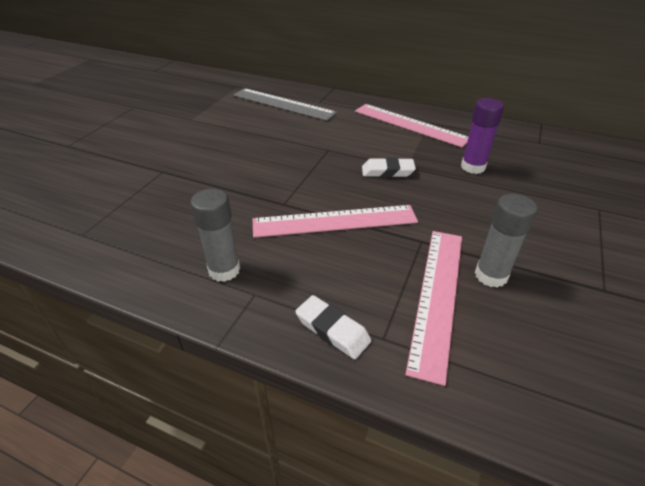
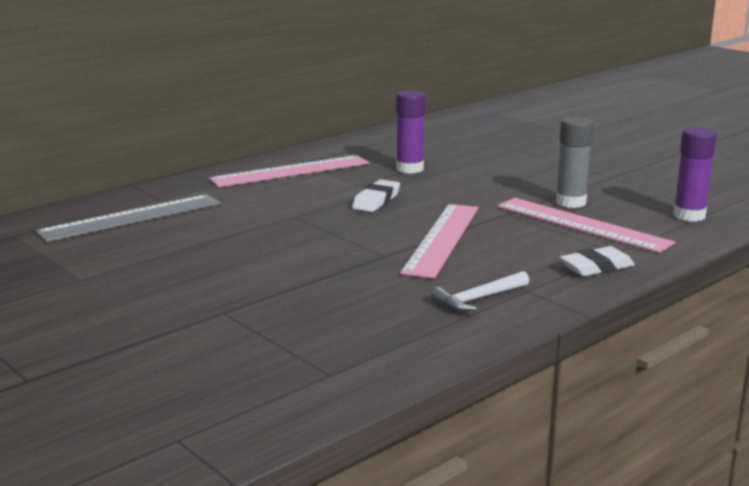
camera: 65 degrees left, 20 degrees down
(224, 270) = (478, 299): grey glue stick -> white hammer
(549, 385) = (689, 216): none -> purple glue stick

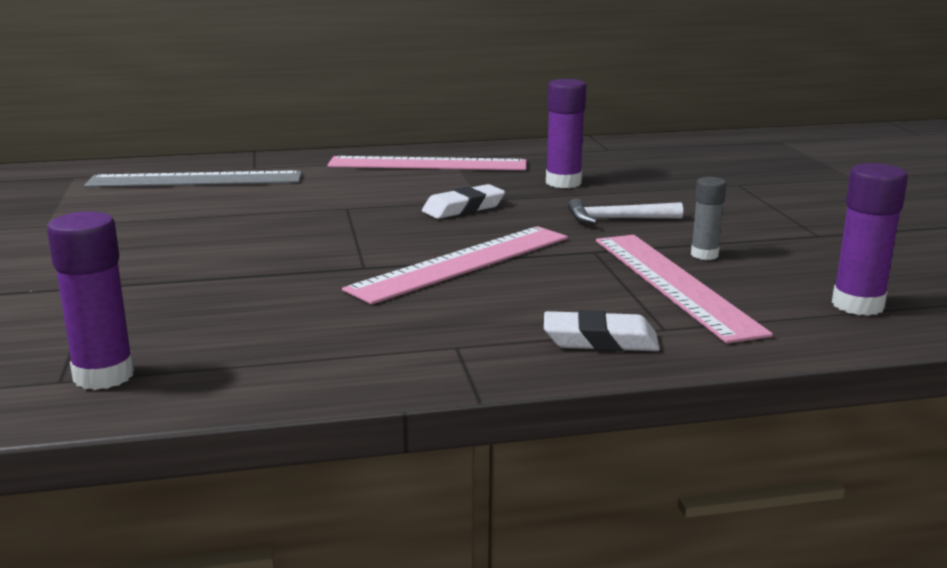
camera: 30 degrees right, 0 degrees up
(353, 364) = (104, 376): none -> purple glue stick
(478, 299) = (378, 341): white hammer -> white hammer (618, 219)
(570, 202) = (704, 255): grey glue stick -> grey glue stick, size x0.62

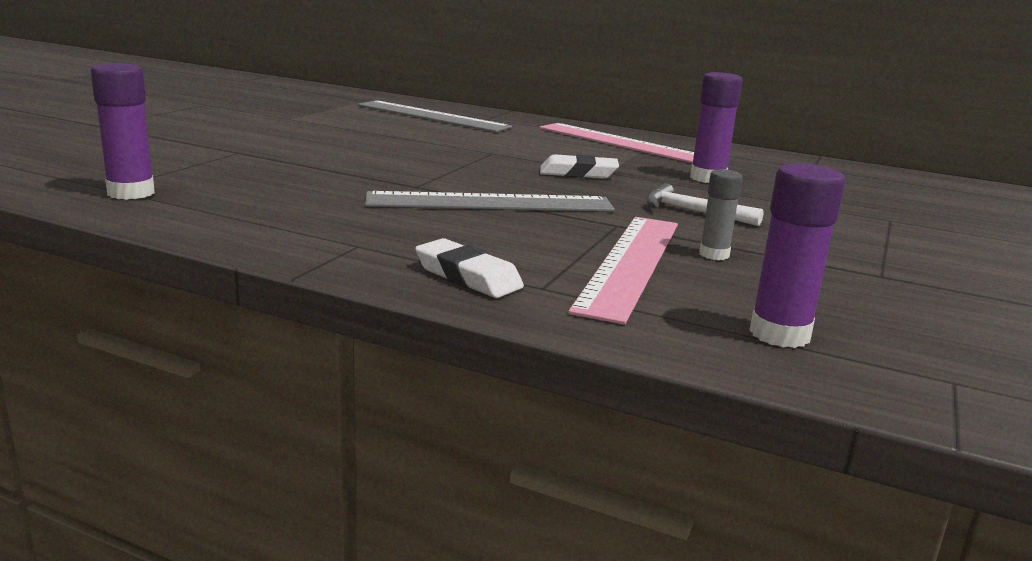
camera: 35 degrees right, 0 degrees up
(462, 263) = (490, 203): pink ruler -> grey ruler

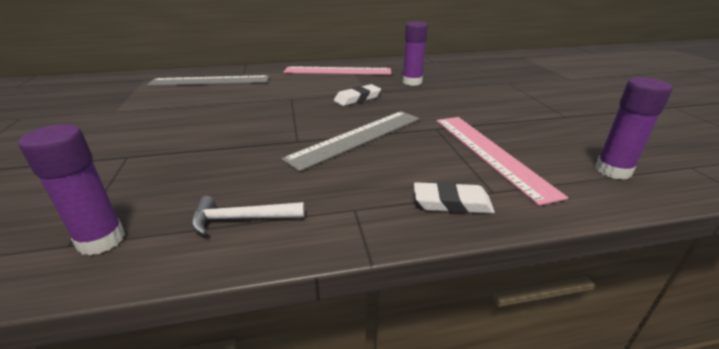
camera: 35 degrees left, 10 degrees up
(694, 212) = (446, 106): white hammer -> white hammer (242, 219)
(714, 254) = (503, 131): grey glue stick -> none

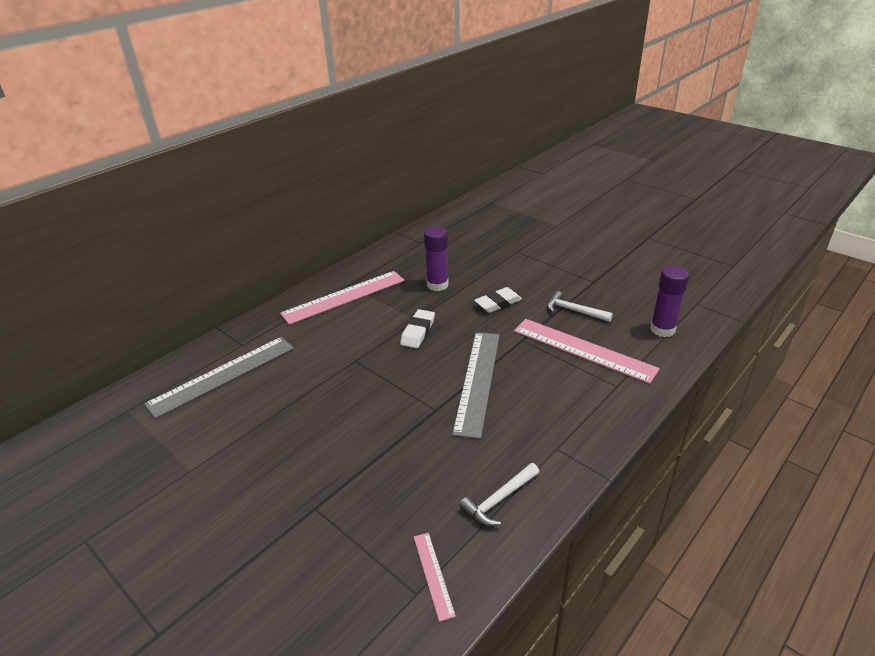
camera: 35 degrees left, 5 degrees up
(101, 240) = (433, 574): purple glue stick -> pink ruler
(452, 203) = (605, 409): white eraser -> white eraser (498, 303)
(517, 127) = (574, 311): none -> white hammer

